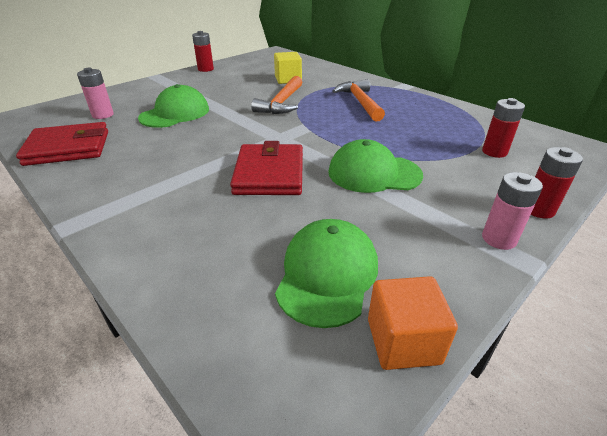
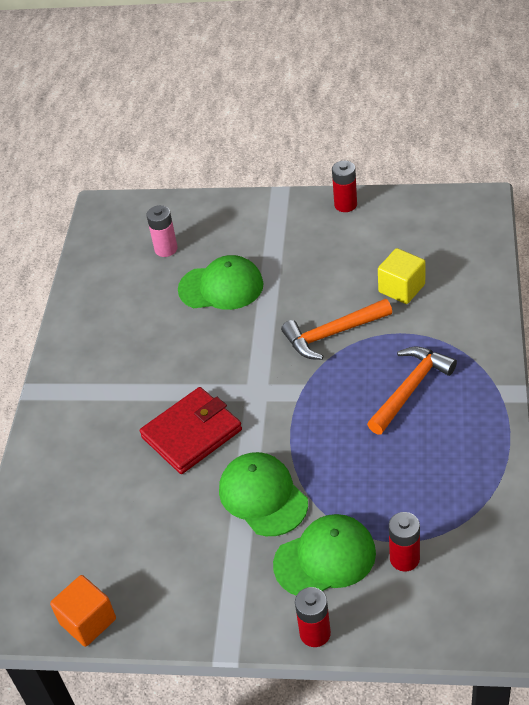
camera: 55 degrees right, 10 degrees up
(68, 148) = (101, 290): red wallet -> none
(327, 274) = (110, 551): green cap -> green cap (325, 558)
(498, 239) = (241, 624): pink battery -> none

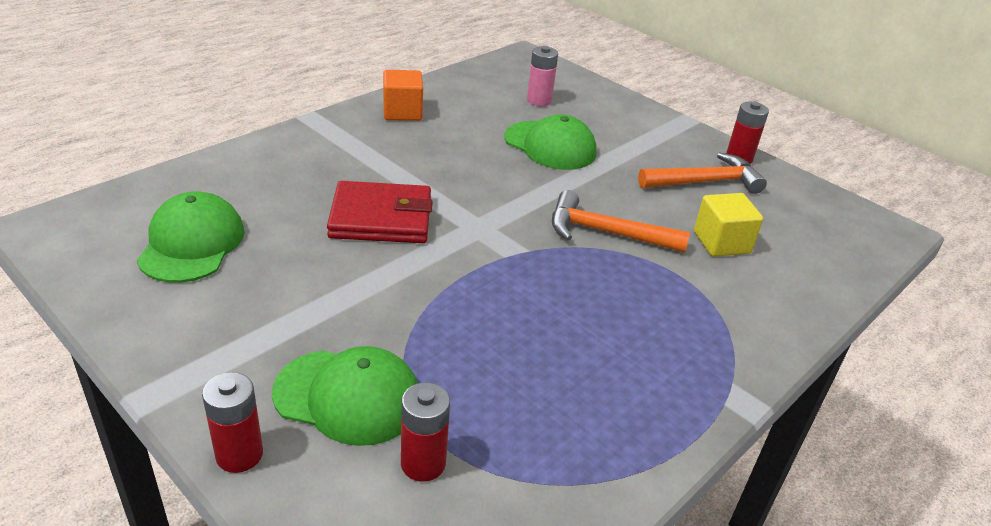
camera: 30 degrees right, 10 degrees down
(88, 621) = (93, 281): orange cube -> orange cube (402, 112)
(263, 496) = (369, 303): green cap -> green cap (192, 243)
(410, 388) = (630, 322): orange hammer -> orange hammer (705, 182)

